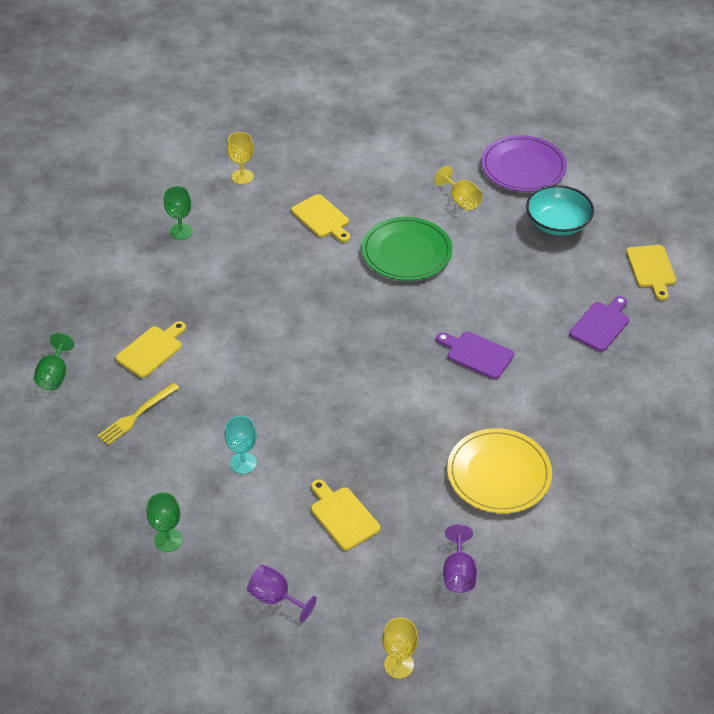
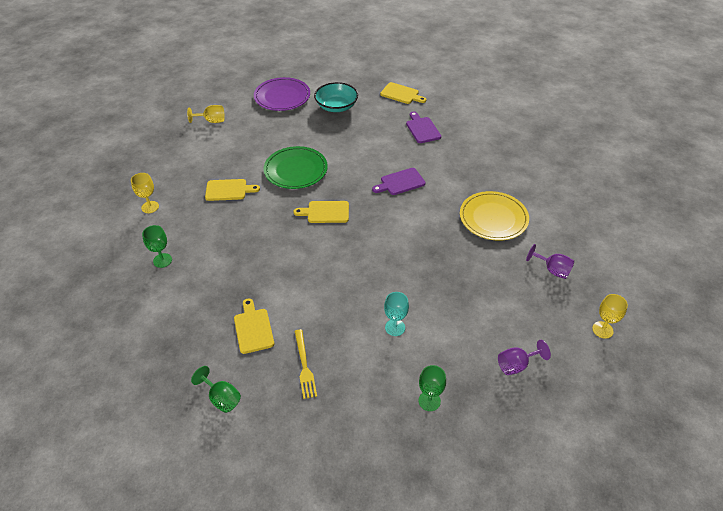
camera: 55 degrees left, 0 degrees up
(342, 516) = (474, 300): yellow cutting board -> yellow cutting board (325, 212)
(461, 200) = (280, 130): yellow goblet -> yellow goblet (211, 121)

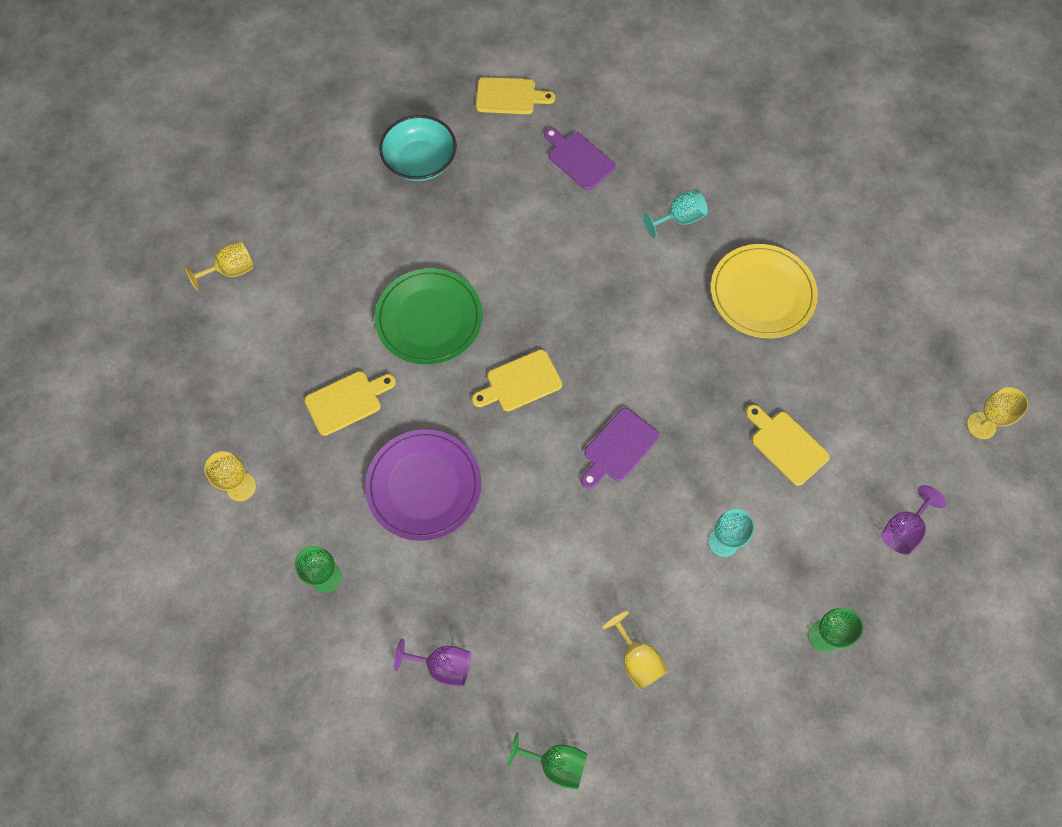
camera: 25 degrees left, 20 degrees up
(253, 328) = (533, 633): yellow cutting board -> yellow cutting board (786, 445)
(282, 96) = (319, 172): purple plate -> purple plate (424, 486)
(304, 365) = (637, 659): yellow fork -> yellow goblet
(400, 182) = (600, 279): purple cutting board -> purple cutting board (618, 447)
(463, 170) = (679, 219): none -> turquoise goblet
(552, 270) = (879, 353): purple goblet -> purple goblet (442, 665)

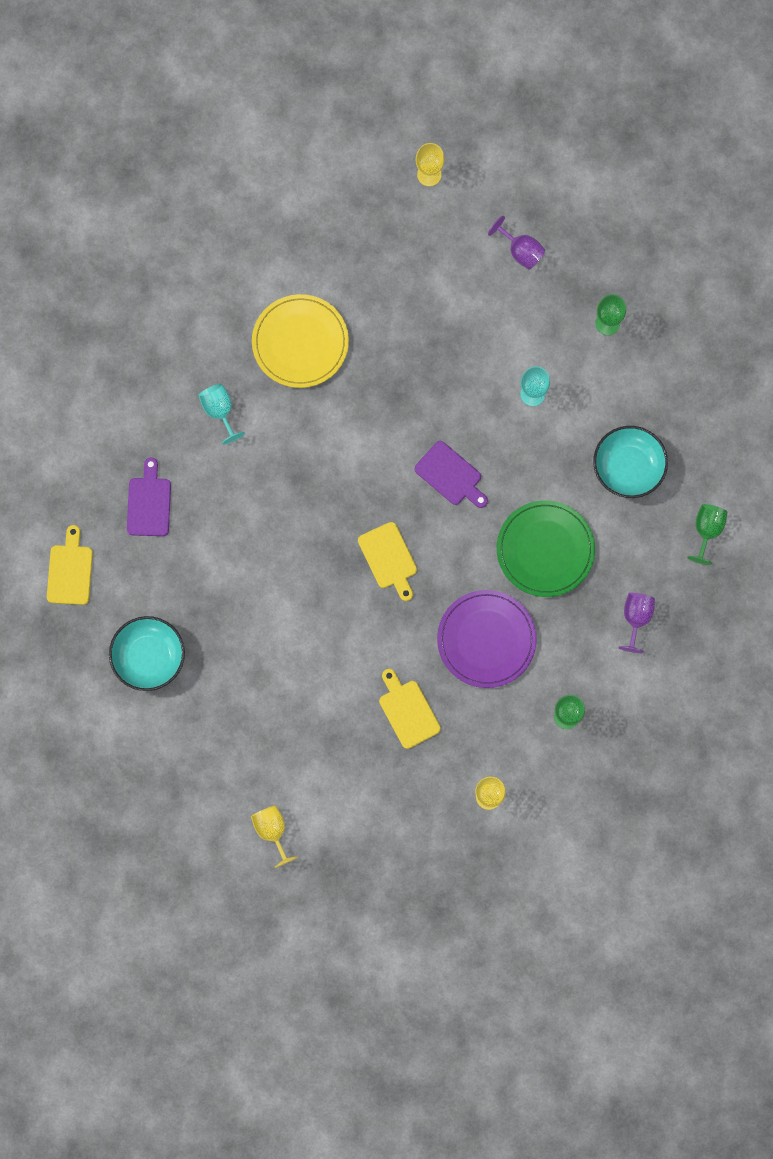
camera: 90 degrees left, 10 degrees up
(429, 318) = (324, 641): green plate -> green plate (545, 549)
(579, 159) = (149, 503): purple cutting board -> purple cutting board turned 135 degrees clockwise
(637, 659) = (628, 467): yellow goblet -> turquoise bowl
(786, 445) = (447, 336): yellow cutting board -> none

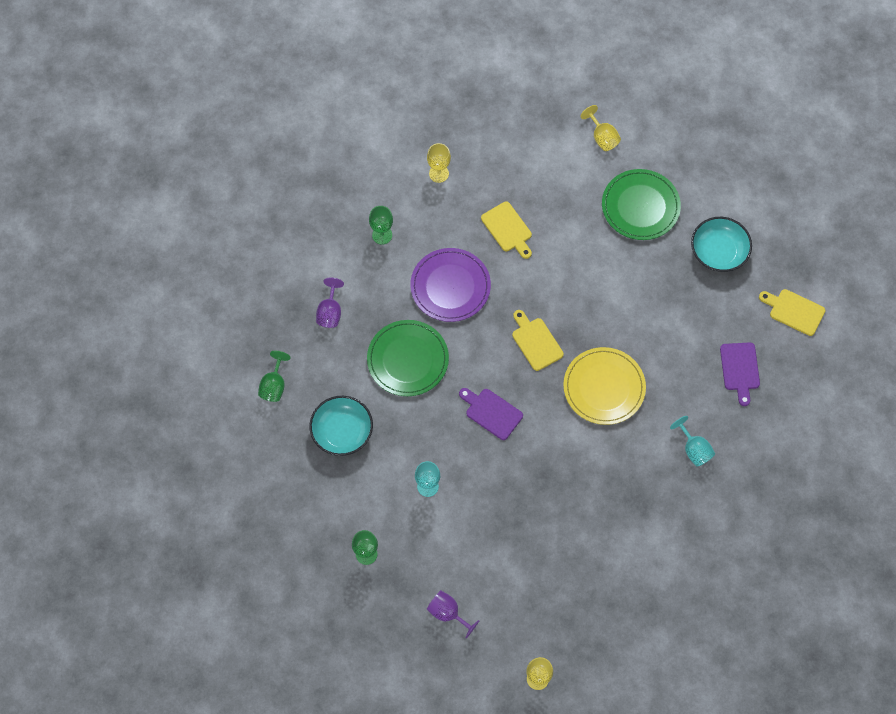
camera: 175 degrees right, 10 degrees down
(70, 571) = (794, 311): yellow cutting board -> yellow cutting board turned 120 degrees clockwise
(236, 728) = (640, 206): none -> green plate
(300, 342) = (633, 514): yellow plate -> yellow plate (604, 387)

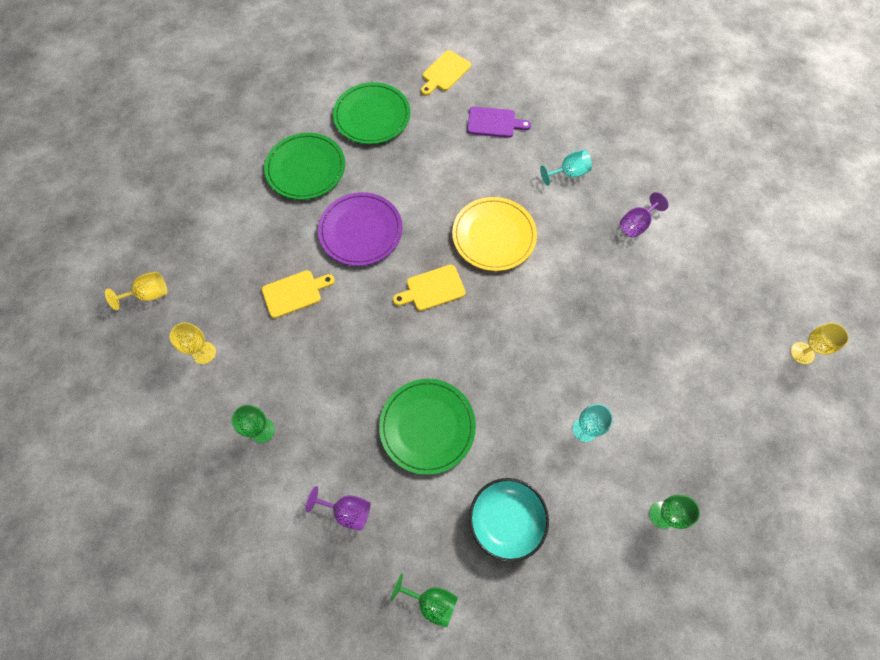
camera: 80 degrees left, 0 degrees up
(448, 613) = (733, 432): purple goblet -> purple goblet (636, 224)
(450, 286) = (348, 364): purple plate -> purple plate (360, 231)
(491, 412) = (506, 346): purple cutting board -> none
(602, 137) = (218, 187): yellow goblet -> yellow goblet (149, 294)
(718, 252) = (372, 116): turquoise bowl -> green plate

